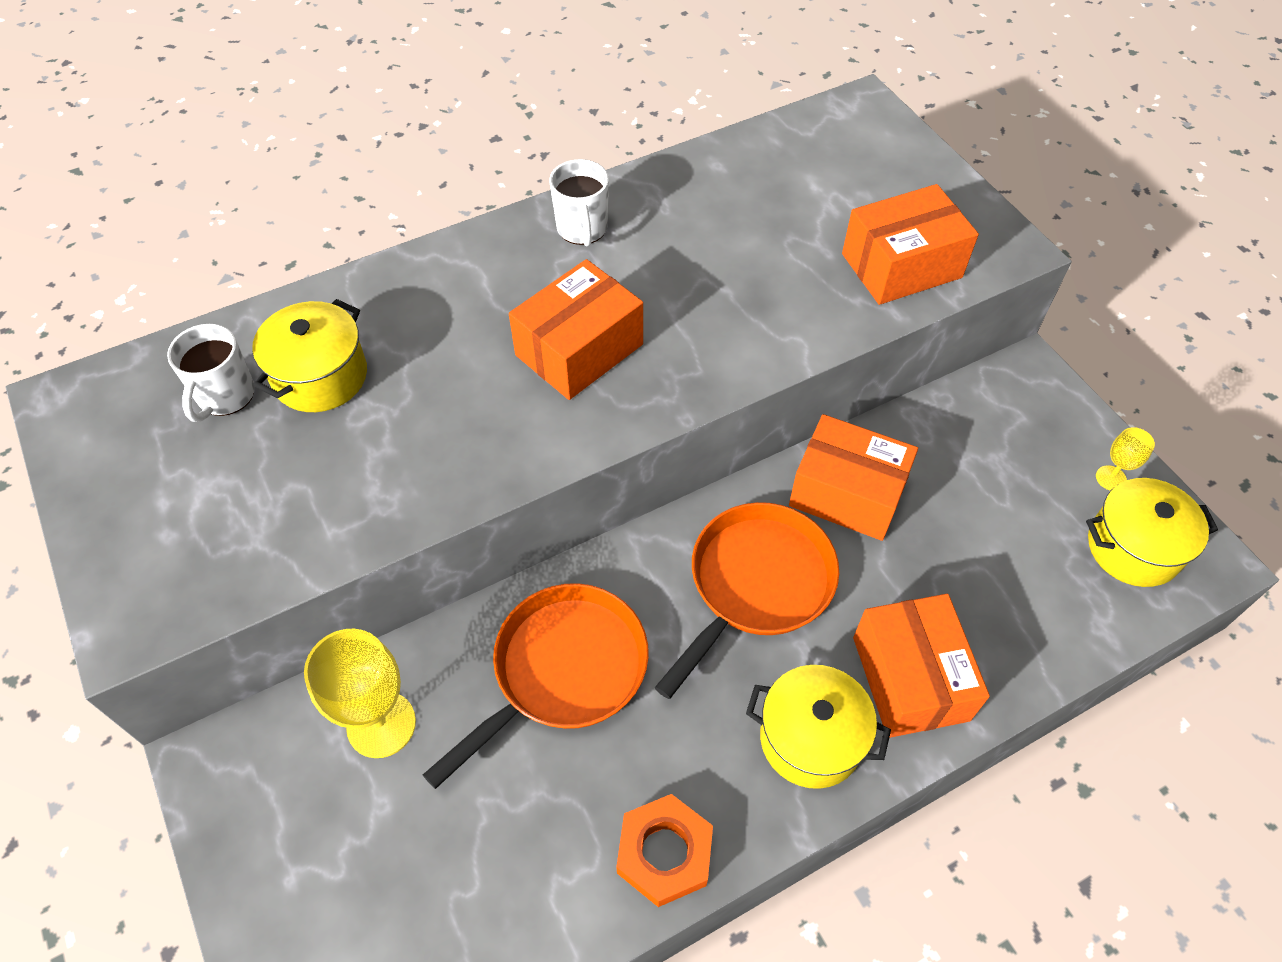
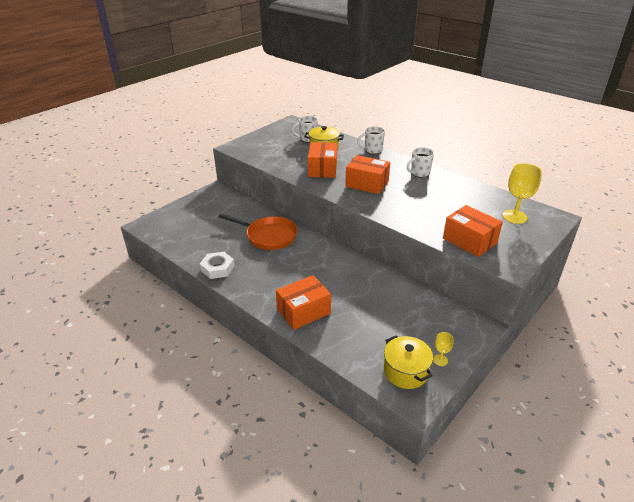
camera: 70 degrees right, 20 degrees down
(381, 724) = (237, 210): yellow goblet -> yellow goblet (514, 217)
(404, 272) = (372, 150): none -> white mug
(664, 853) = (217, 268): orange nut -> white nut
(756, 584) = (322, 268): orange pan -> none
(810, 738) = (268, 291): yellow pot -> none
(847, 493) = (375, 282): orange box -> orange box (322, 169)

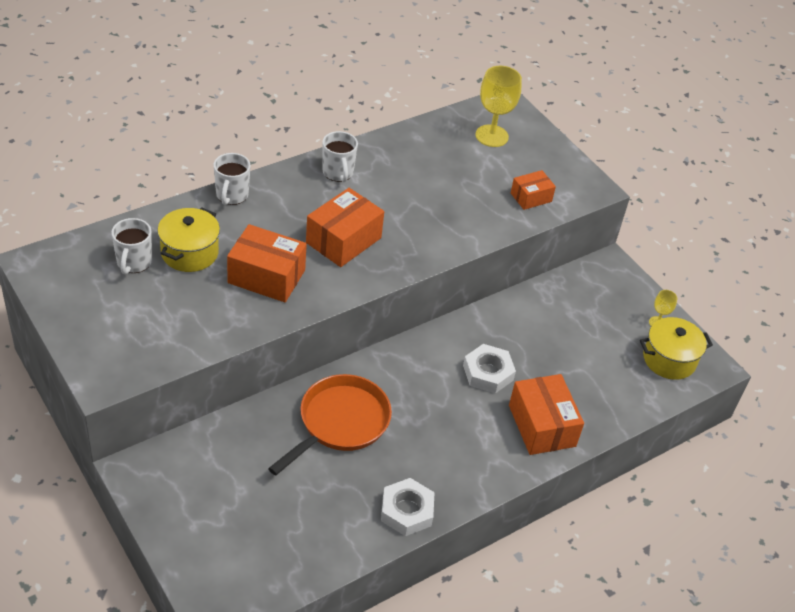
camera: 80 degrees left, 10 degrees up
(335, 281) = (488, 373): none -> white nut
(469, 241) = (531, 197): orange box -> orange box, size x0.58

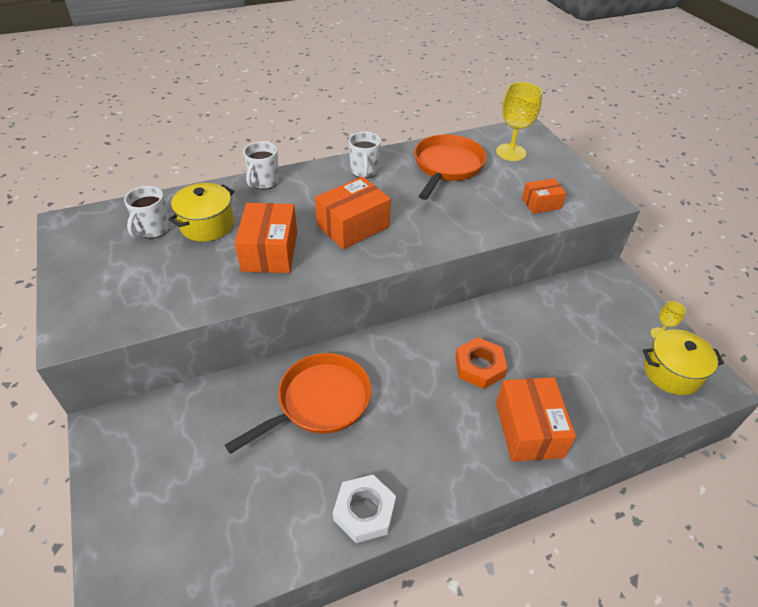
camera: 15 degrees right, 0 degrees up
(266, 276) = (270, 251): orange box -> orange box turned 60 degrees clockwise
(426, 160) = (447, 166): none -> orange pan
(488, 373) = (479, 367): white nut -> orange nut

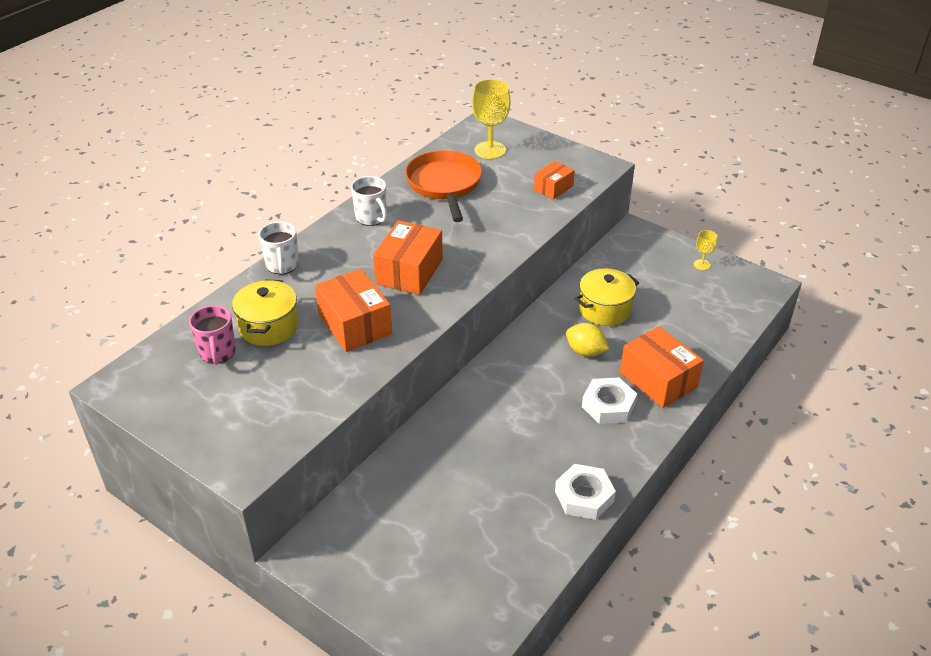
camera: 30 degrees left, 5 degrees down
(153, 229) = (217, 353): white mug -> pink mug
(319, 402) = (478, 440): orange pan -> none
(460, 430) = (608, 405): none -> white nut
(479, 367) = (585, 351): orange nut -> yellow lemon
(671, 373) = (729, 290): yellow pot -> yellow pot (604, 309)

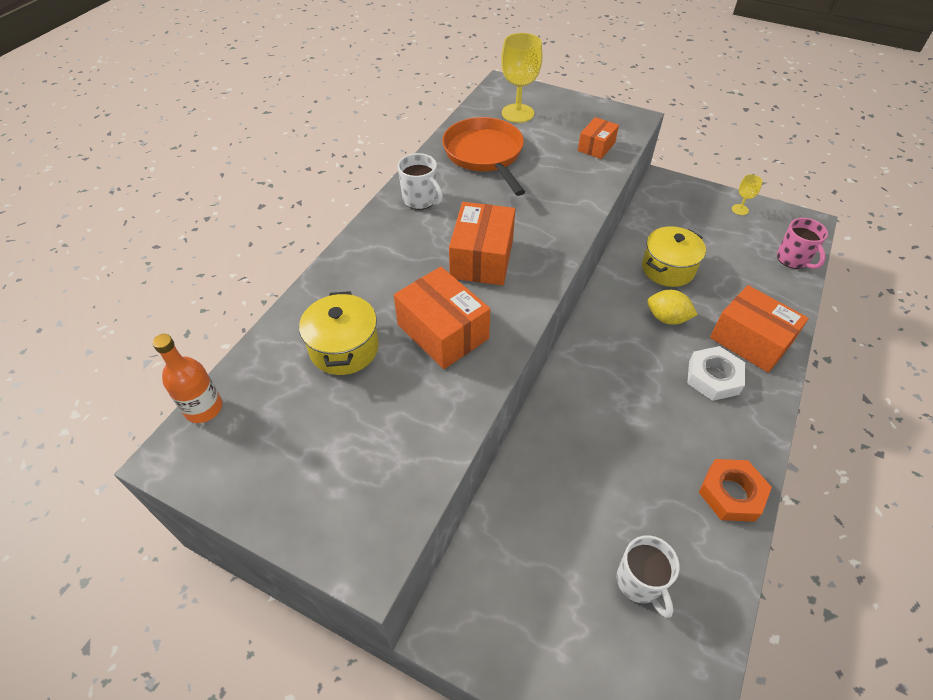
camera: 10 degrees left, 10 degrees up
(145, 355) = (203, 408): none -> orange bottle
(217, 353) = (292, 392): pink mug -> pink mug (793, 259)
(282, 265) = (338, 268): white mug -> white mug (640, 582)
(584, 496) = (731, 493): white nut -> orange nut

